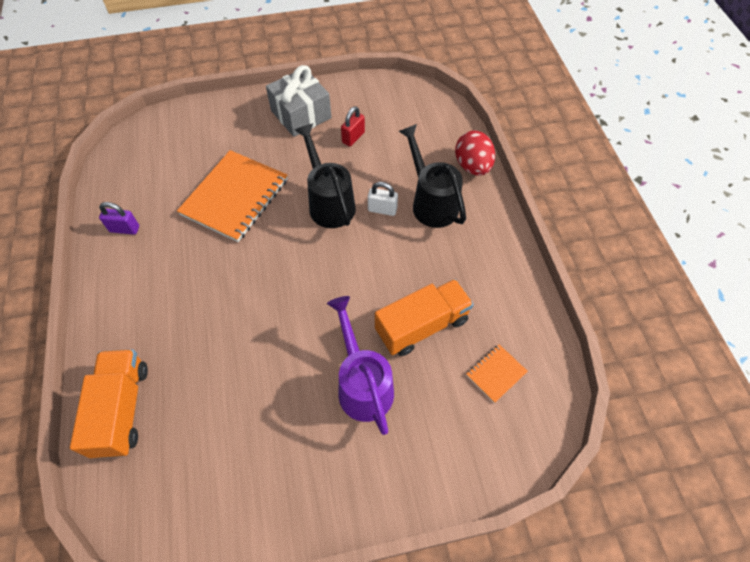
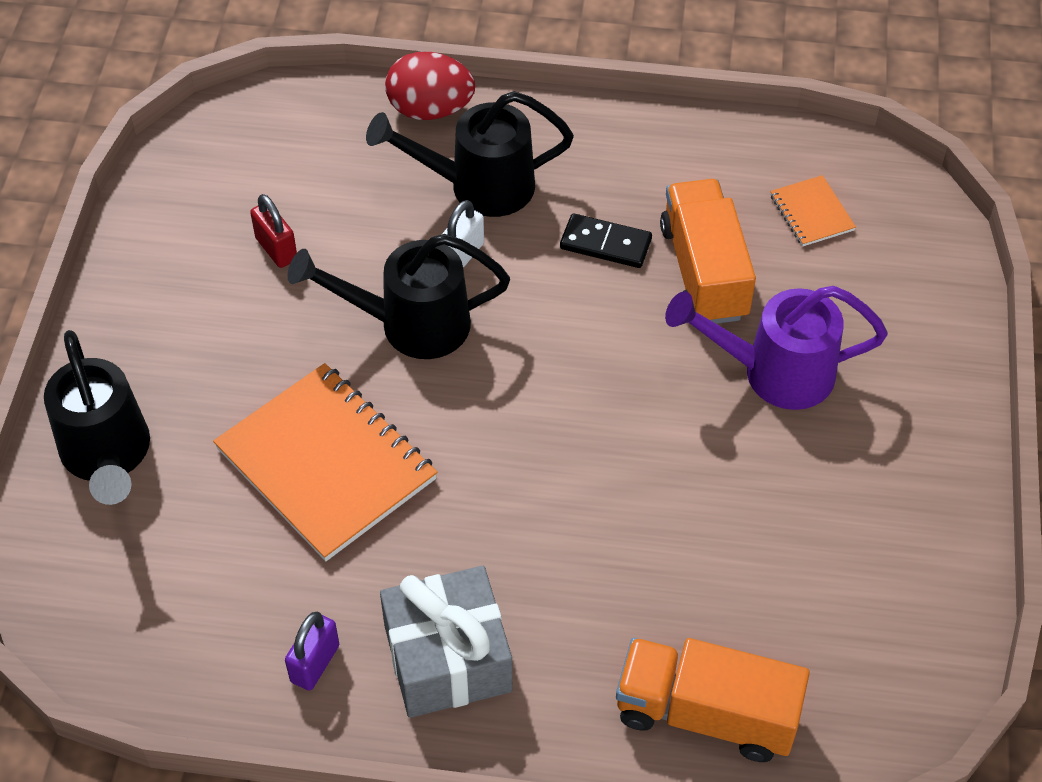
camera: 70 degrees left, 5 degrees down
(217, 121) = (107, 456): none -> black watering can
(301, 114) = (170, 313): grey gift -> grey gift (447, 658)
(420, 271) = (605, 244): none -> black domino

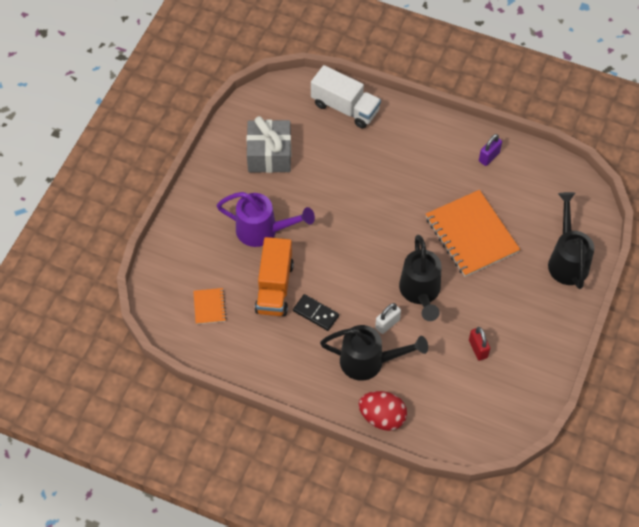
camera: 165 degrees left, 5 degrees up
(410, 324) = (420, 292): black watering can -> black watering can turned 75 degrees clockwise
(447, 658) = (437, 147): grey gift -> grey gift (269, 155)
(706, 714) = (345, 108): orange truck -> white truck

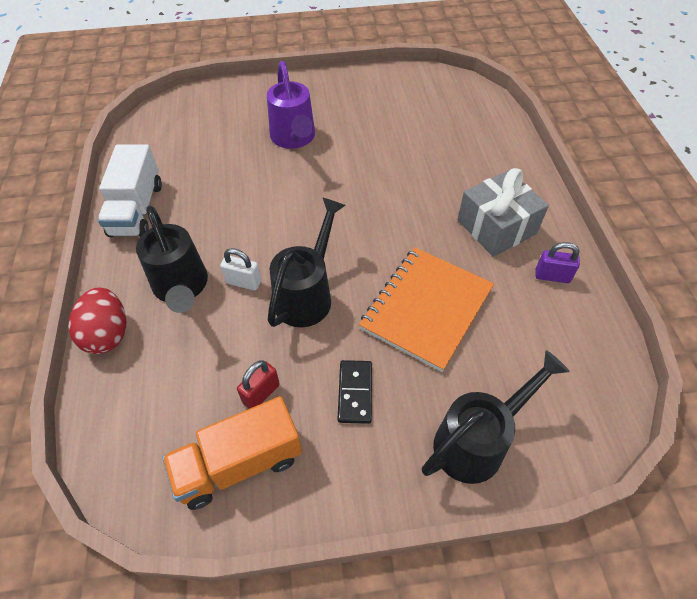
camera: 60 degrees right, 5 degrees down
(209, 307) = (182, 140): orange notebook -> none
(269, 155) = (384, 108): grey gift -> grey gift (496, 227)
(274, 287) = (233, 173): orange truck -> orange truck (239, 463)
(316, 313) = (220, 216): black domino -> black domino (355, 392)
(345, 108) = (489, 133): white truck -> white truck (137, 209)
(420, 292) = (307, 294): black watering can -> black watering can turned 150 degrees clockwise

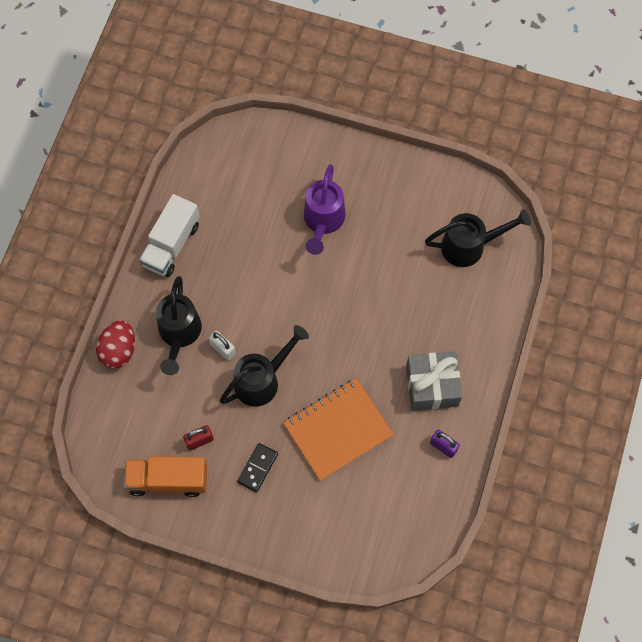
camera: 25 degrees right, 15 degrees up
(477, 441) = (315, 534): black watering can -> black watering can (469, 246)

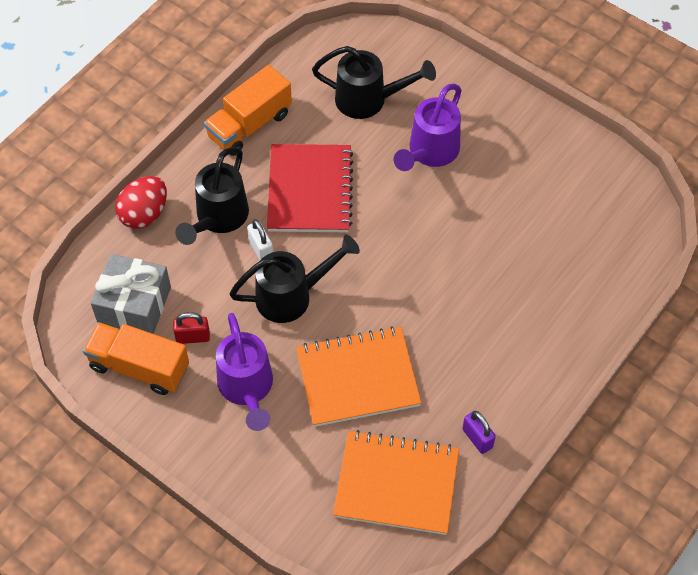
camera: 20 degrees right, 10 degrees down
(171, 244) = (249, 125): white truck -> orange truck
(241, 286) = (309, 190): none -> red notebook
(257, 468) = (247, 388): black domino -> purple watering can
(397, 503) = (396, 484): none -> orange notebook
(432, 386) = (489, 366): grey gift -> grey gift (134, 305)
(469, 246) = (593, 229): black watering can -> black watering can (368, 100)

